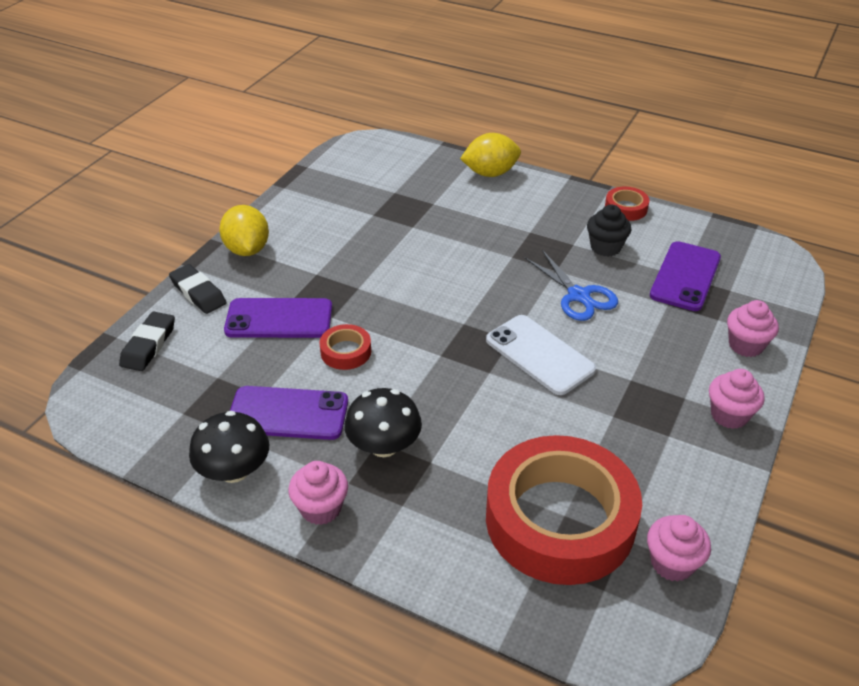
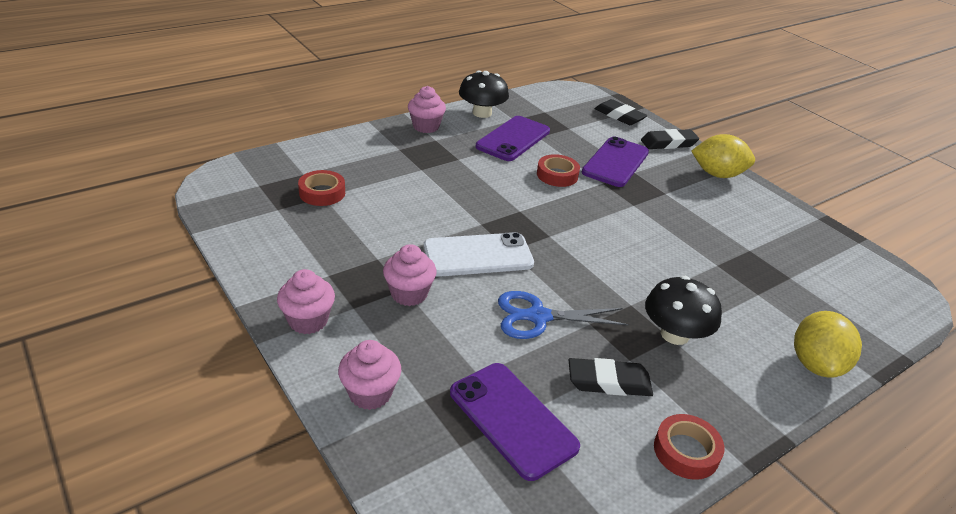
camera: 115 degrees right, 5 degrees down
(384, 445) = (452, 159): black mushroom -> black mushroom (674, 334)
(560, 519) = (322, 193): red tape -> red tape, size x0.41
(605, 247) = (609, 382): black cupcake -> black eraser
(672, 563) = (238, 216): pink cupcake -> pink cupcake (409, 294)

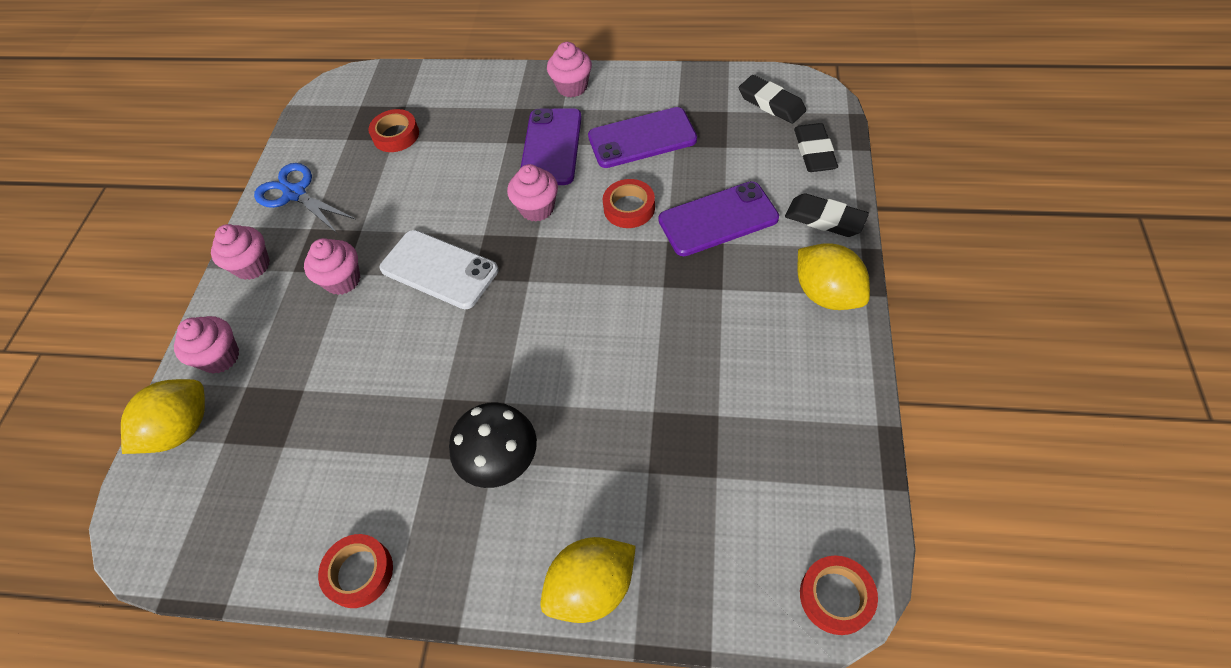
camera: 50 degrees right, 20 degrees up
(407, 460) = (182, 429): none -> yellow lemon
(482, 113) = (652, 88): black mushroom -> none
(498, 196) = (537, 208): none -> pink cupcake
(512, 419) = (278, 446): purple phone -> purple phone (551, 147)
(538, 317) = (409, 364): blue scissors -> blue scissors (295, 193)
(609, 382) = (384, 466): black eraser -> black eraser (771, 103)
(909, 296) = (836, 597): none -> red tape

